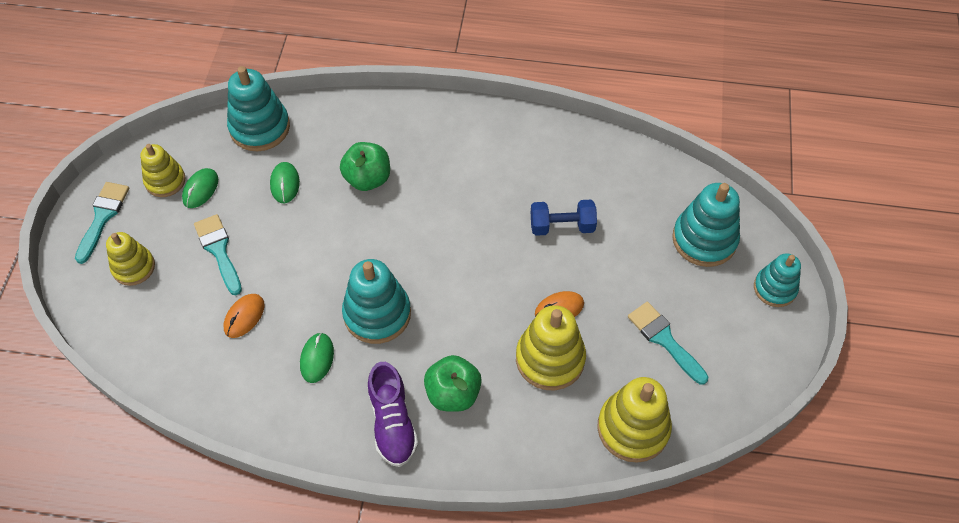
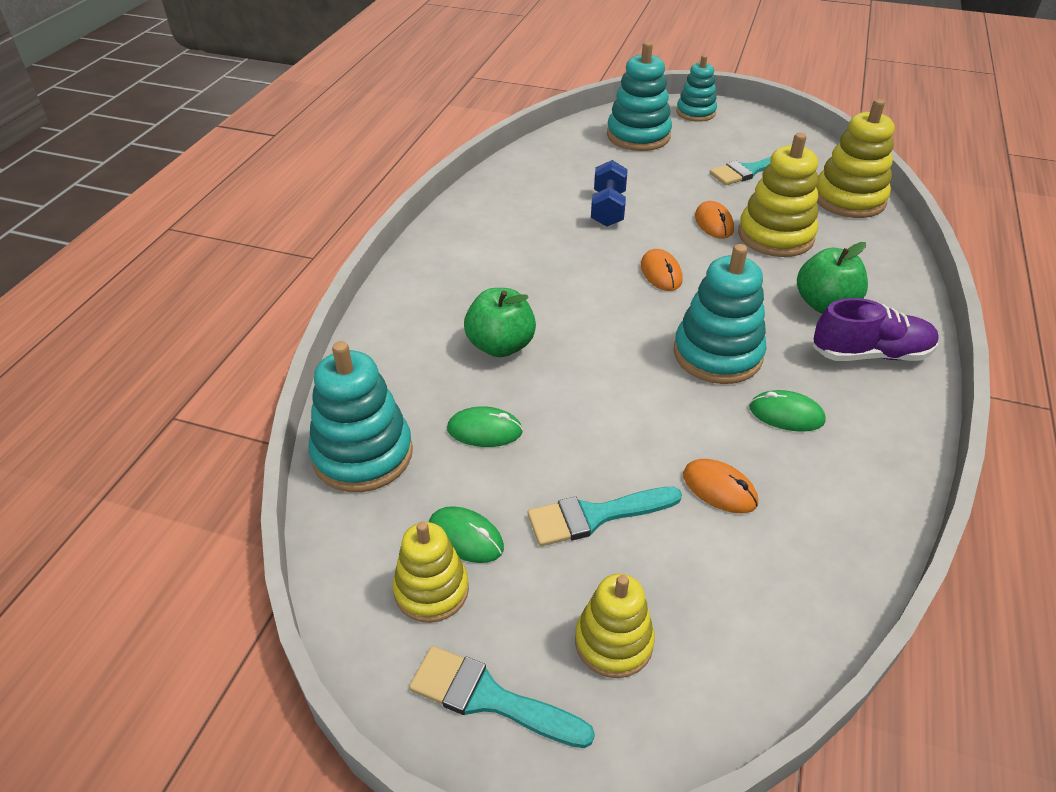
camera: 80 degrees left, 15 degrees down
(474, 271) = (661, 273): none -> orange mouse

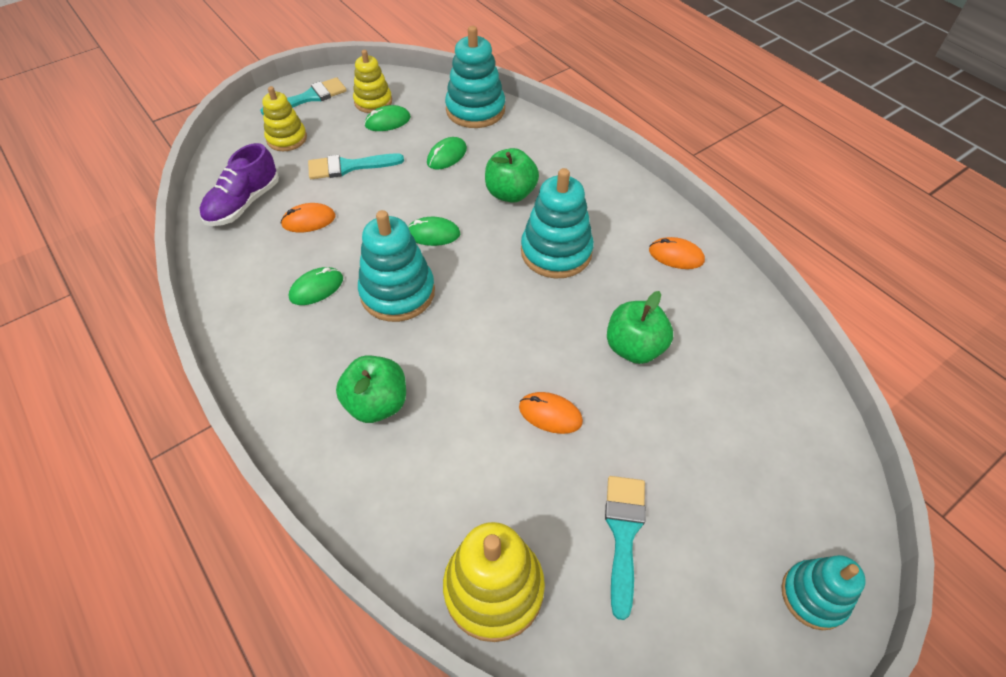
camera: 125 degrees right, 10 degrees up
(595, 516) = (349, 166): turquoise brush -> turquoise brush turned 120 degrees counterclockwise
(608, 209) = (634, 348): blue dumbbell -> green apple
(620, 371) = (433, 234): none -> green mouse
(638, 136) = (776, 475): turquoise stacking toy -> turquoise stacking toy (556, 252)
(661, 273) = (511, 322): orange mouse -> orange mouse (676, 256)
(775, 236) = (491, 450): yellow stacking toy -> none
(870, 354) = (305, 383): purple shoe -> purple shoe (243, 204)

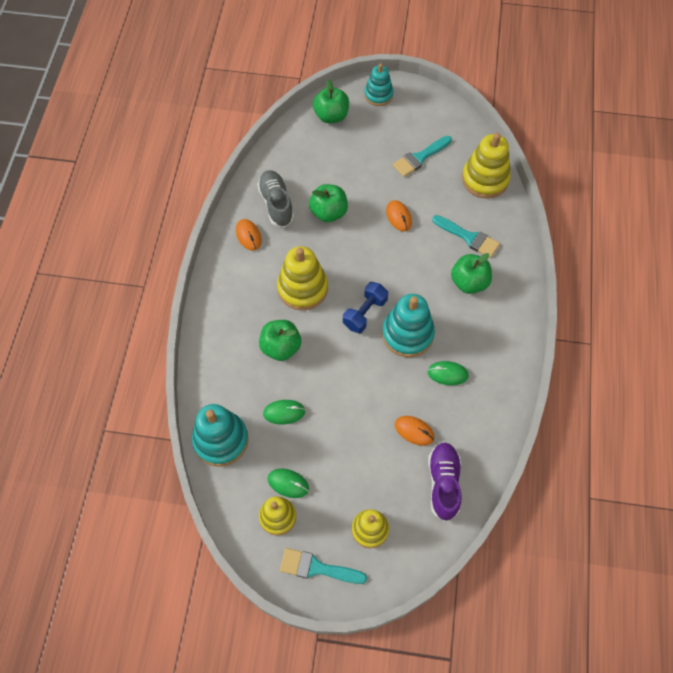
camera: 135 degrees left, 10 degrees up
(243, 204) = (443, 483): purple shoe -> purple shoe turned 75 degrees counterclockwise
(349, 166) = (352, 459): turquoise brush -> turquoise brush (468, 237)
(433, 234) = (353, 357): green mouse -> none
(465, 278) = (365, 313): none -> blue dumbbell
(556, 252) = (302, 288): turquoise stacking toy -> yellow stacking toy
(699, 308) = (276, 204): none -> grey shoe
(814, 485) = (331, 116): none -> green apple

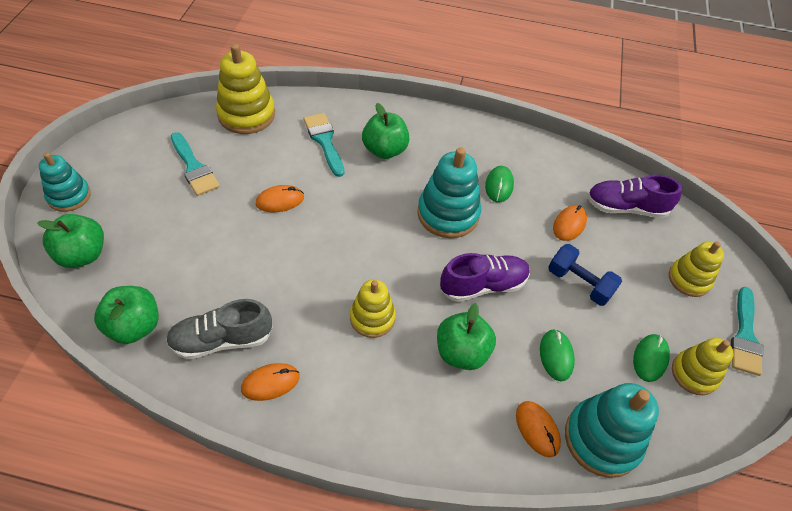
camera: 90 degrees left, 10 degrees down
(226, 396) = (537, 429): none -> orange mouse
(302, 288) = (372, 318): yellow stacking toy -> yellow stacking toy, size x0.65
(328, 212) = (254, 275): green apple -> green apple (134, 326)
(340, 361) = (483, 285): none -> purple shoe
(365, 313) = (416, 252): blue dumbbell -> blue dumbbell (579, 283)
(468, 237) = (324, 141): turquoise brush -> turquoise brush turned 60 degrees counterclockwise

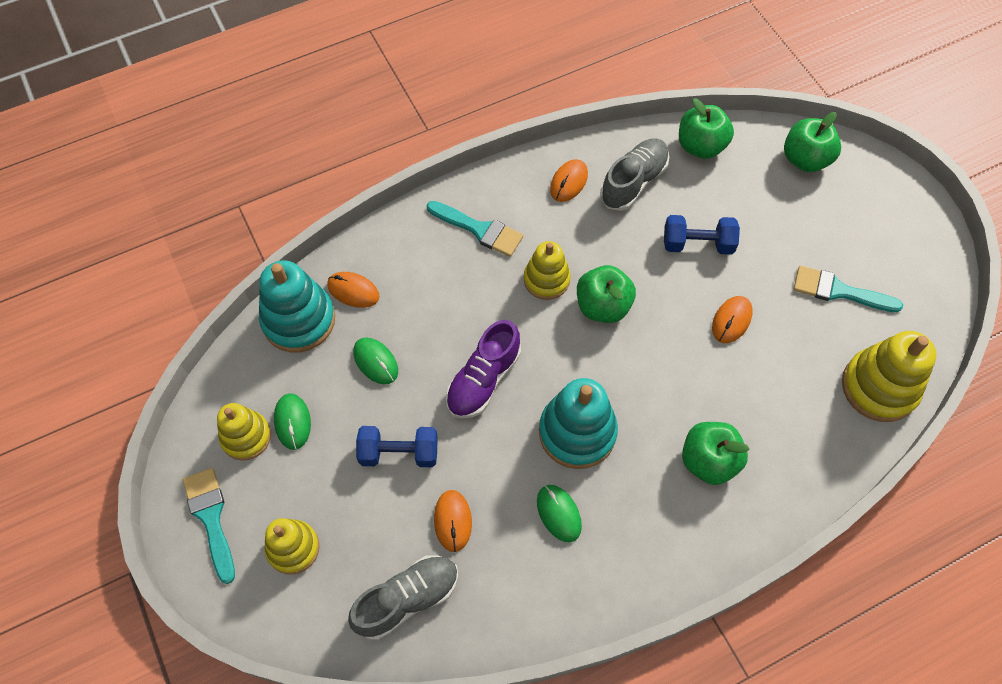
camera: 145 degrees right, 10 degrees up
(69, 196) = (885, 189): turquoise stacking toy -> none
(238, 259) = (697, 244): none -> blue dumbbell
(324, 141) = (774, 420): turquoise brush -> turquoise brush (479, 229)
(461, 352) = (454, 306): green apple -> green apple (603, 306)
(625, 208) = (407, 599): purple shoe -> grey shoe

